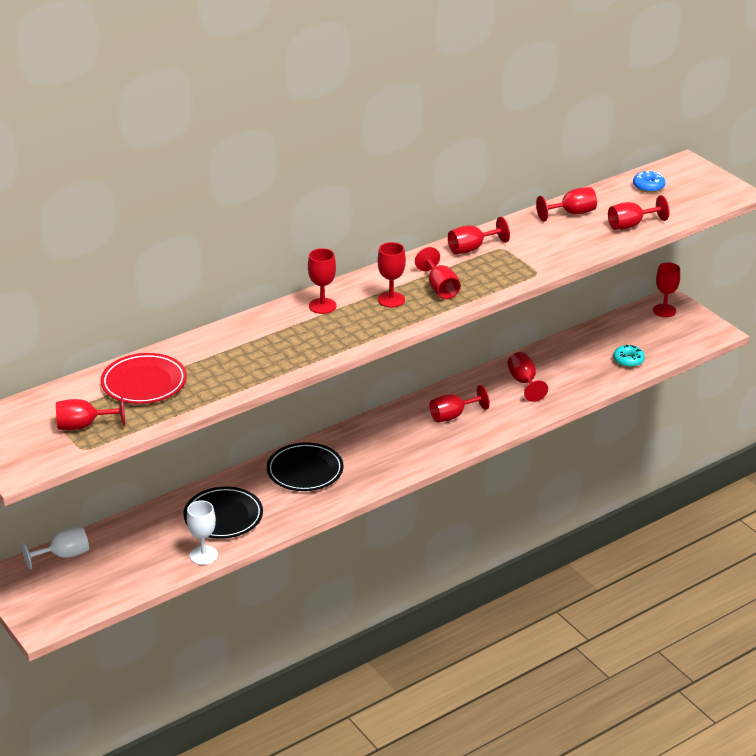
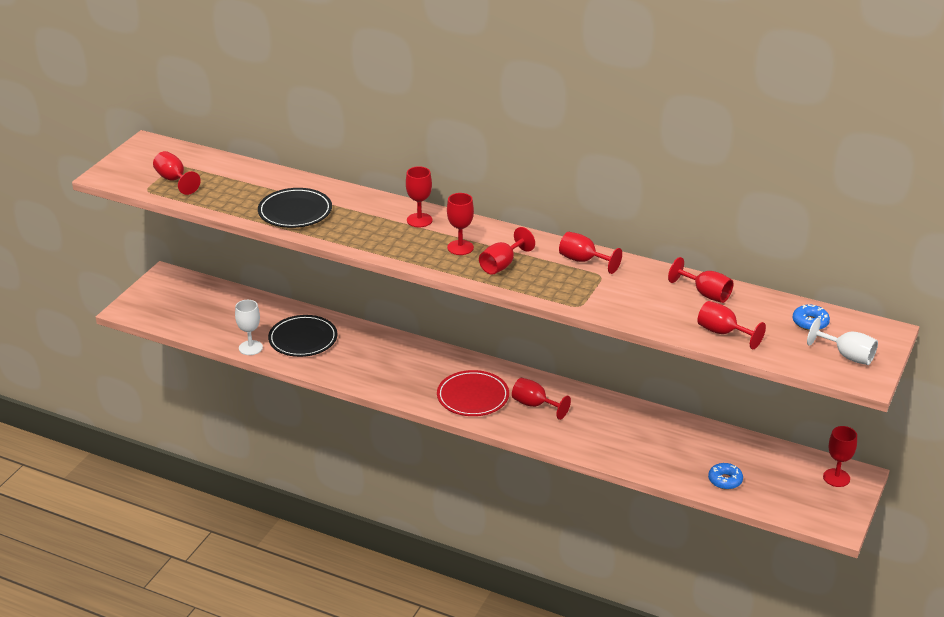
camera: 60 degrees right, 0 degrees up
(64, 555) = (205, 289): white goblet -> white goblet (847, 356)
(144, 383) = (246, 183): red plate -> red plate (473, 397)
(305, 470) = (391, 356): black plate -> black plate (295, 212)
(524, 382) = (624, 428): red goblet -> none
(628, 360) = (725, 480): turquoise donut -> blue donut

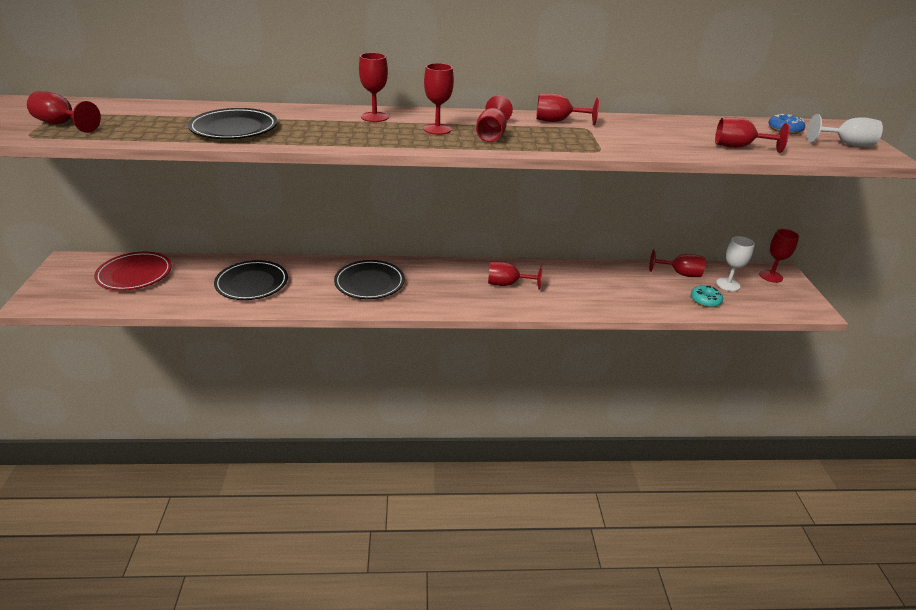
camera: 30 degrees left, 0 degrees up
(250, 348) = (200, 304): white goblet -> white goblet (728, 284)
(405, 367) = (369, 283): none -> black plate
(473, 397) = (450, 291): red plate -> red plate (135, 274)
(705, 294) = (684, 126): red goblet -> red goblet (680, 274)
(725, 480) = (705, 300): blue donut -> turquoise donut

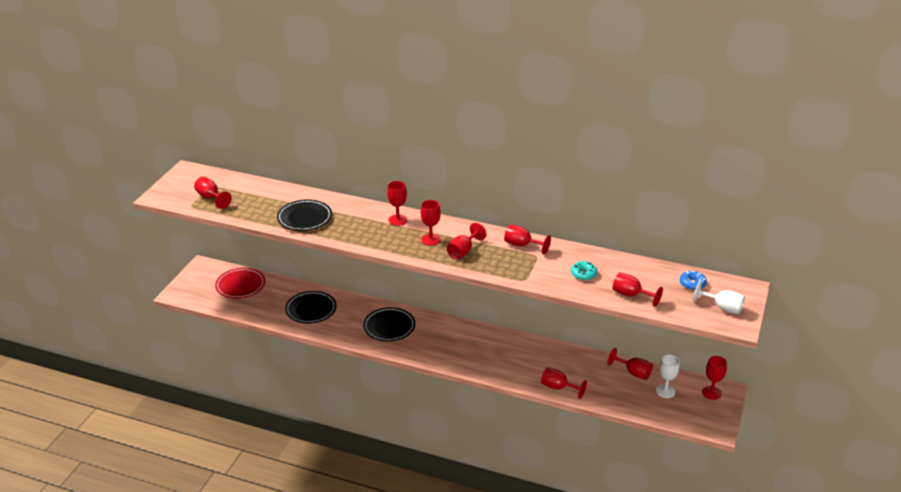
camera: 25 degrees right, 0 degrees up
(507, 284) = (487, 350): red goblet -> red goblet (558, 388)
(705, 300) = (632, 400): turquoise donut -> turquoise donut (583, 274)

